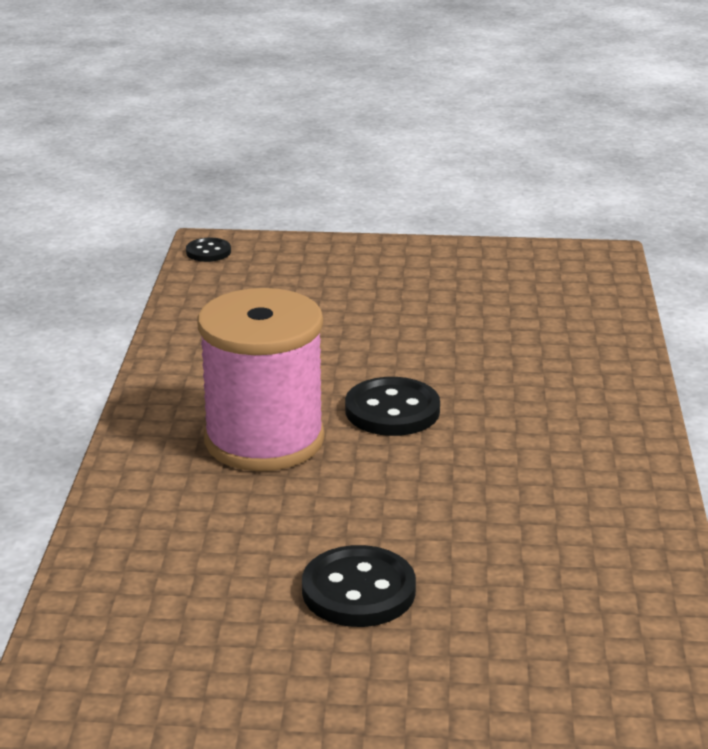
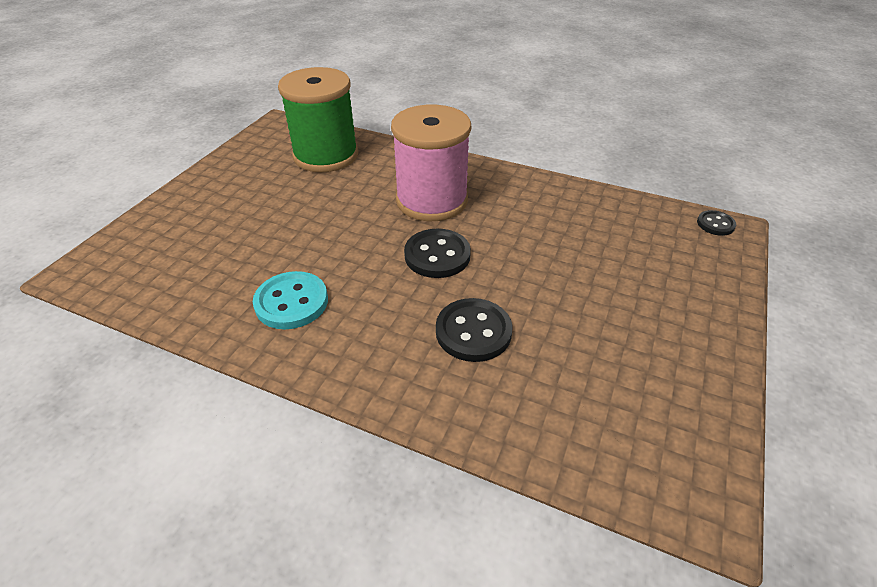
camera: 110 degrees right, 15 degrees up
(172, 584) = (326, 155): none -> green spool
(358, 590) = (274, 202): black button -> black button (473, 332)
(564, 493) = (291, 302): none -> turquoise button

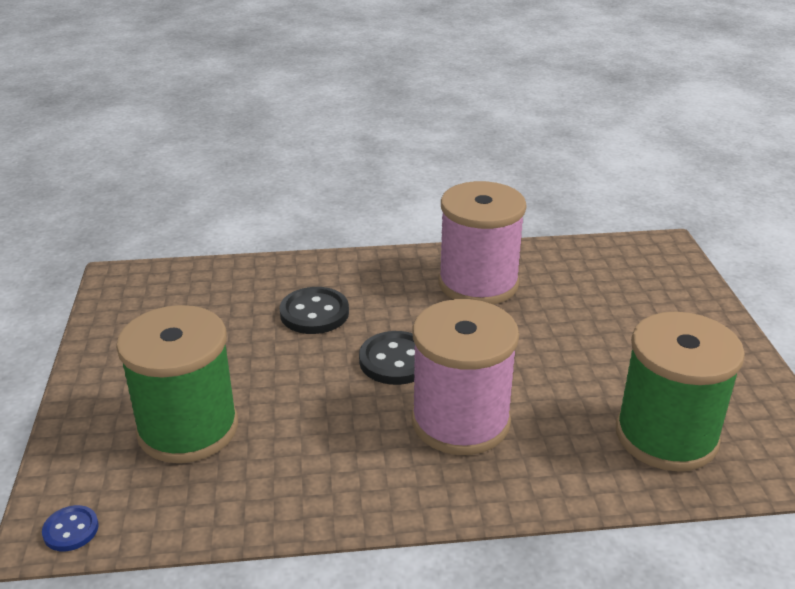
camera: 150 degrees right, 10 degrees down
(291, 302) = (478, 283): turquoise button -> pink spool
(628, 261) = (188, 428): none -> green spool
(715, 224) = (71, 530): black button -> blue button

